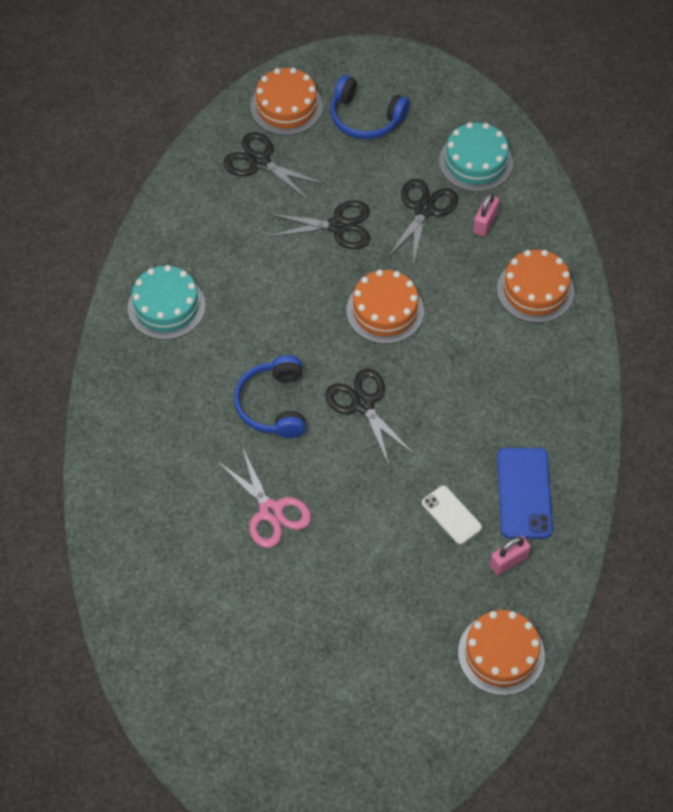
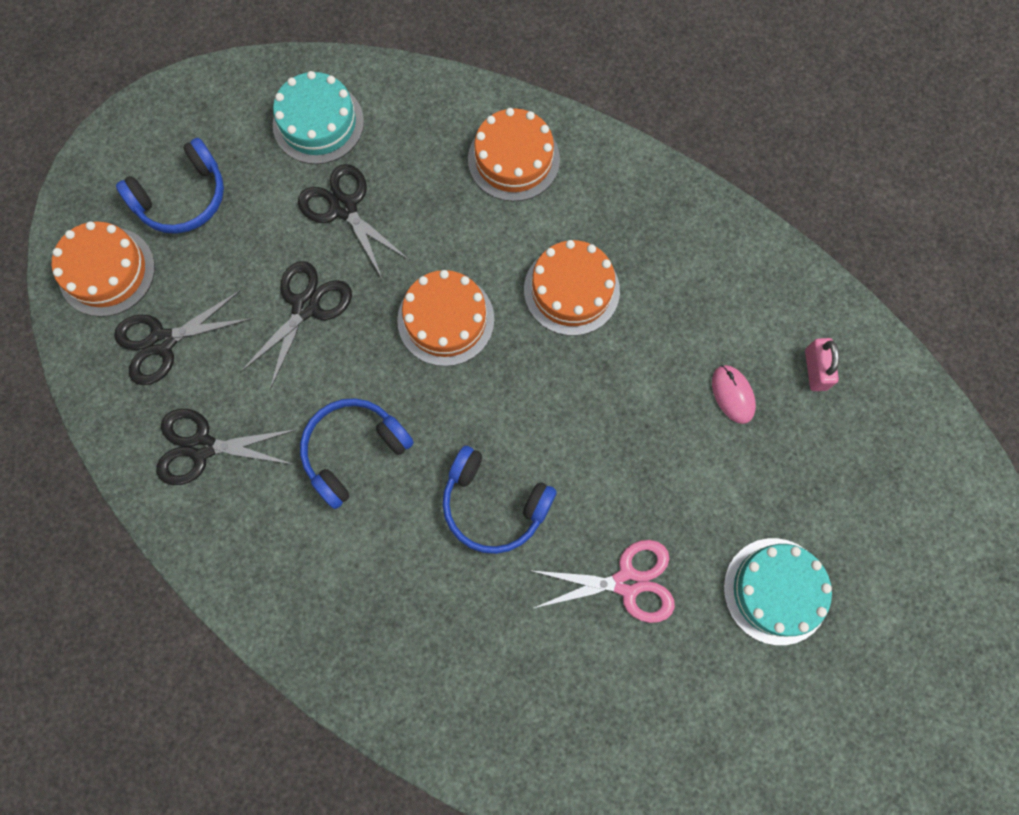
camera: 60 degrees left, 15 degrees up
(166, 306) = (289, 555): turquoise cake -> turquoise cake (776, 591)
(257, 305) = (353, 451): none -> blue headphones
(363, 404) = (549, 408): black scissors -> black scissors (202, 447)
(451, 515) = (732, 395): white phone -> pink mouse
(485, 223) = (401, 158): pink padlock -> none
(501, 654) = (916, 437): orange cake -> orange cake (571, 290)
(524, 493) = (745, 309): blue phone -> none

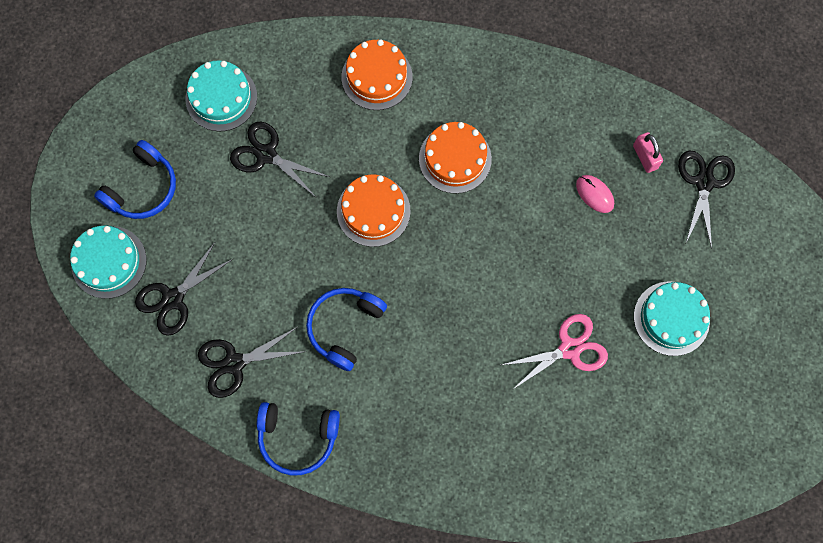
camera: 20 degrees left, 0 degrees up
(107, 271) = (109, 262): orange cake -> turquoise cake
(306, 306) = (268, 236): black scissors -> black scissors (704, 182)
(493, 505) = (458, 329): blue headphones -> blue headphones (297, 437)

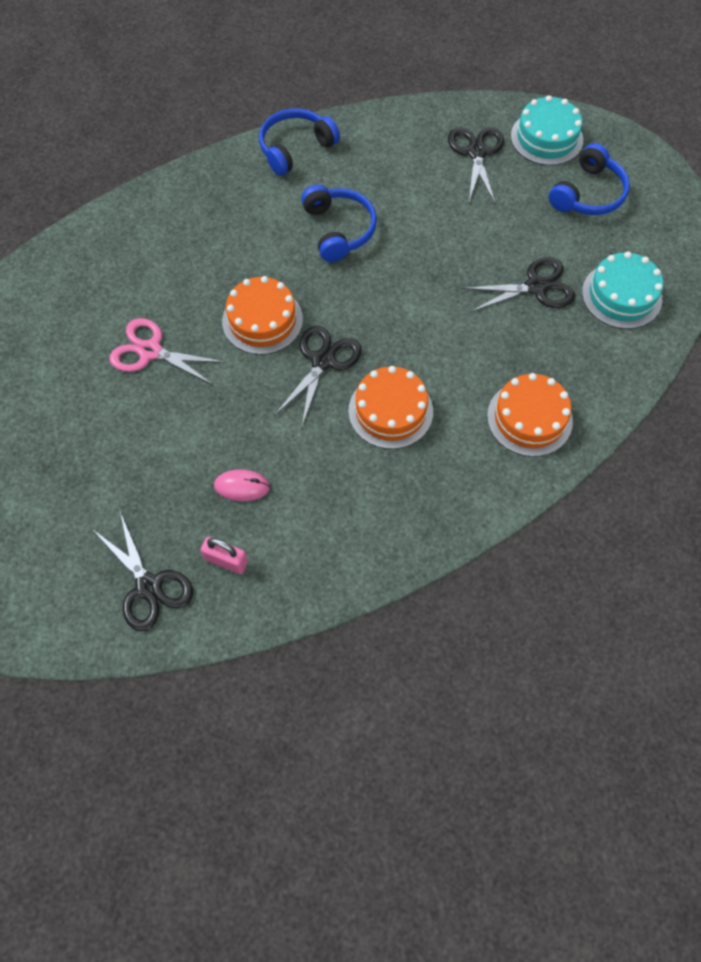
camera: 135 degrees right, 10 degrees down
(143, 188) = (588, 194): blue headphones -> blue headphones turned 135 degrees counterclockwise
(234, 363) = (388, 152): black scissors -> black scissors (323, 361)
(373, 211) = (409, 318): orange cake -> orange cake (262, 320)
(569, 349) = (150, 351): pink scissors -> pink scissors turned 90 degrees clockwise
(671, 318) = (82, 442): turquoise cake -> none

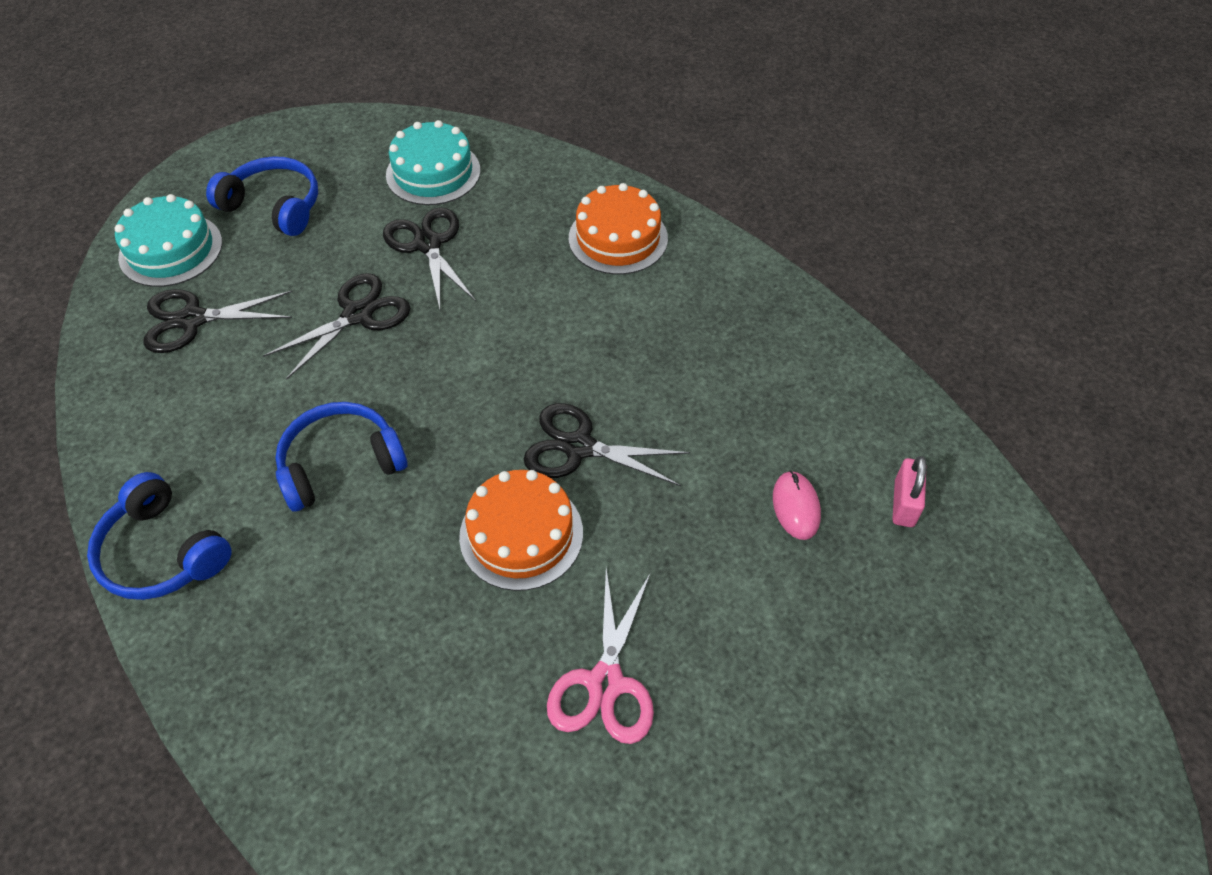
camera: 100 degrees left, 10 degrees down
(148, 586) = (976, 586): black scissors -> black scissors (358, 315)
(390, 411) = (639, 364): orange cake -> none

